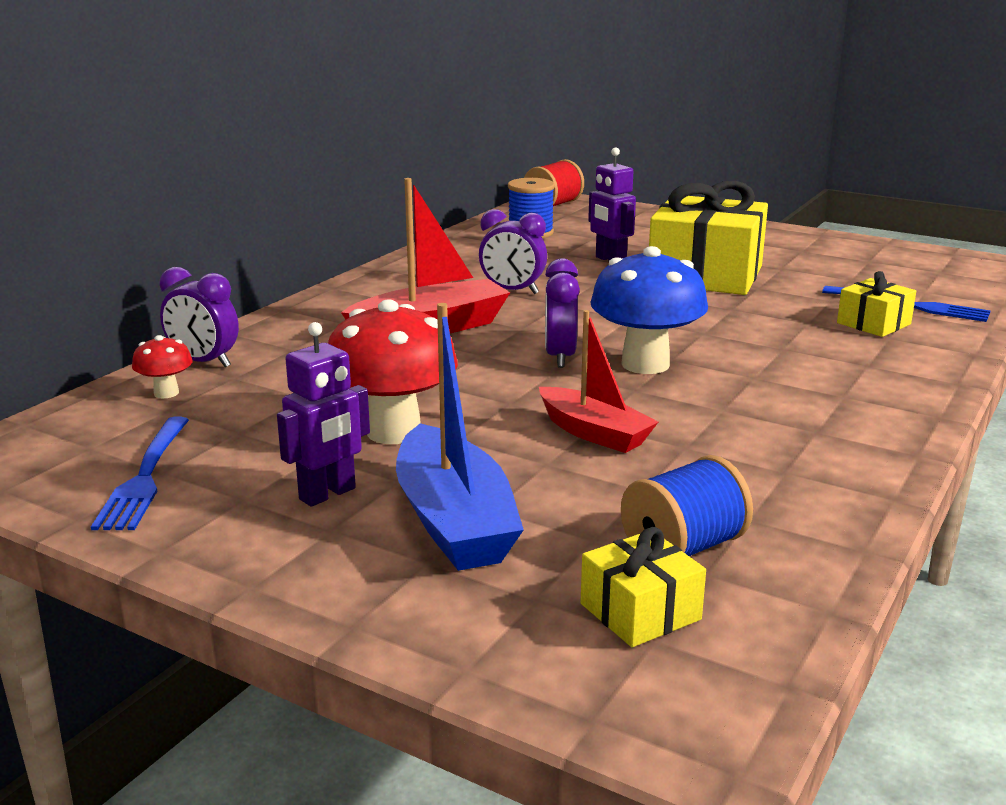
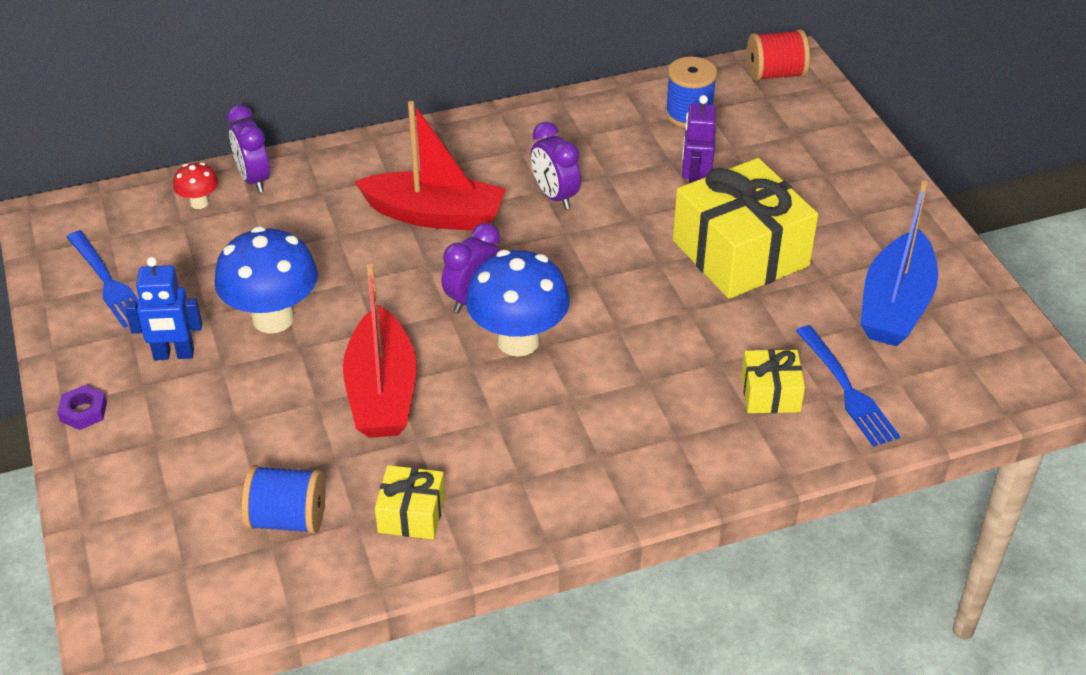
camera: 40 degrees right, 20 degrees up
(145, 477) = (107, 282): blue fork -> blue fork turned 75 degrees counterclockwise
(292, 579) = (83, 411): none -> purple nut
(328, 494) = (174, 355): purple robot -> blue robot
(394, 432) = (273, 318): red mushroom -> blue mushroom
(454, 521) = (206, 419): blue boat -> blue boat (895, 305)
(594, 433) = (382, 391): red boat -> red boat, size x1.51
(640, 611) = (202, 546): yellow gift -> yellow gift (411, 514)

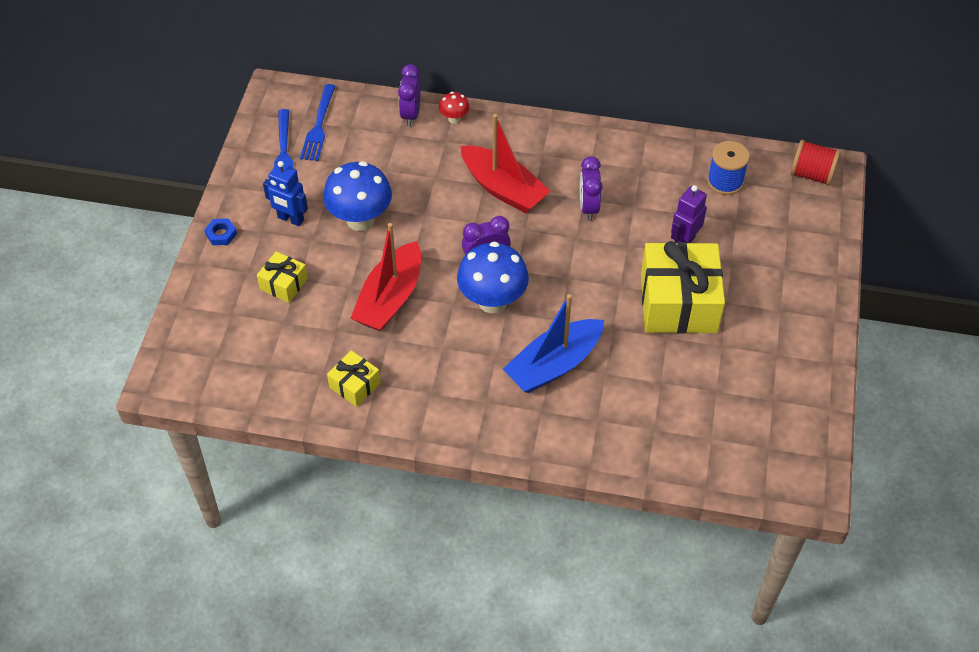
camera: 30 degrees right, 10 degrees up
(83, 411) = (221, 234): purple nut -> blue nut
(199, 203) = (368, 118): red mushroom -> red mushroom (454, 119)
(287, 519) = (287, 355): blue spool -> none
(770, 394) = (621, 410): yellow gift -> yellow gift (283, 284)
(847, 389) = (672, 431): blue fork -> blue fork (318, 126)
(895, 305) = (752, 387): blue boat -> blue boat (554, 365)

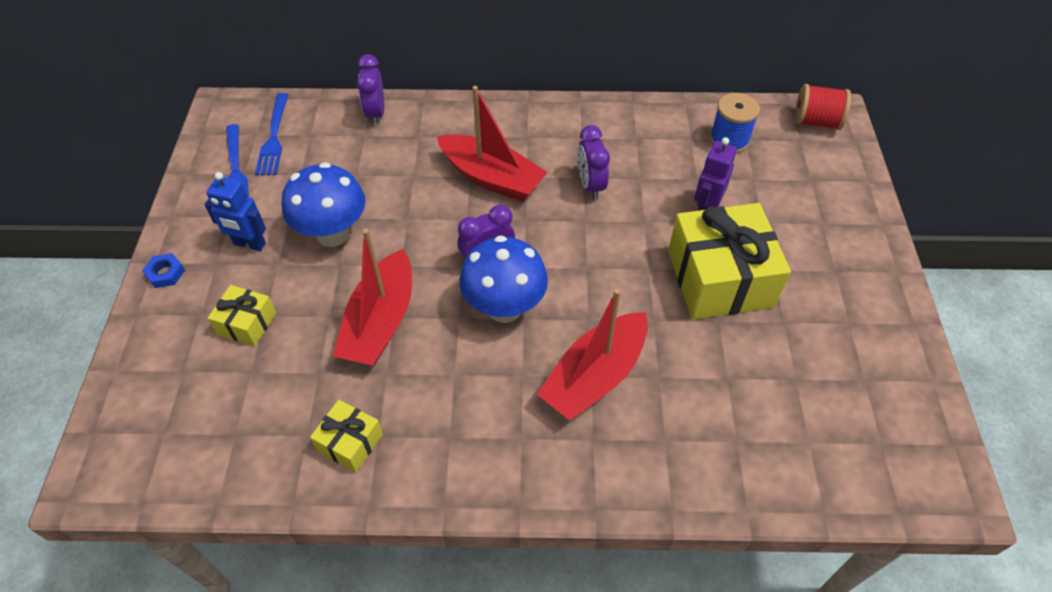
camera: 10 degrees left, 0 degrees up
(454, 119) = (424, 112): red mushroom -> none
(554, 365) = (594, 376): blue boat -> red boat

